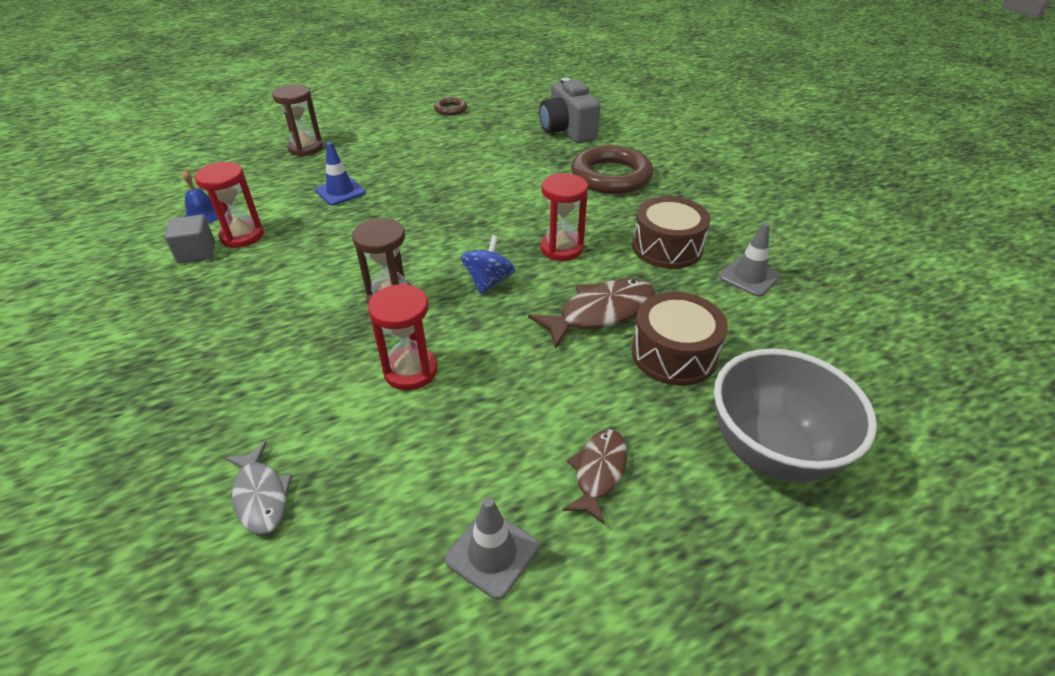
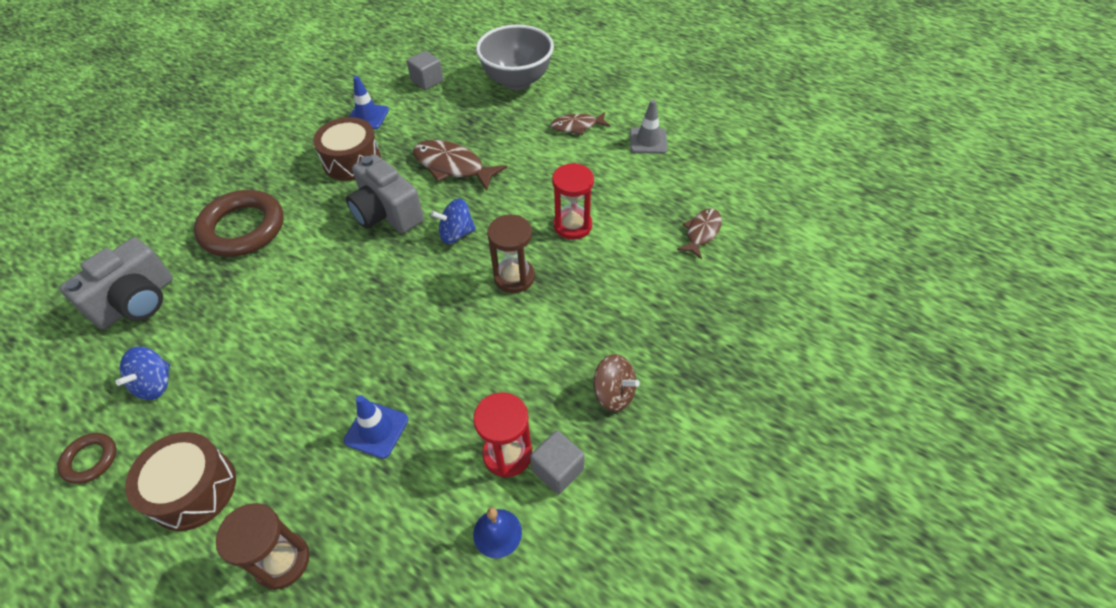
camera: 120 degrees left, 10 degrees up
(201, 306) = (613, 393): none -> brown spinning top
(261, 496) = (701, 232): grey fish -> brown fish
(483, 129) = (155, 384): none -> blue spinning top
(561, 249) = (387, 213): red hourglass -> grey camera
(673, 354) = (470, 127): brown drum -> brown drum (193, 489)
(749, 277) = (367, 116): grey traffic cone -> blue traffic cone
(815, 349) = (427, 81): none -> grey cube

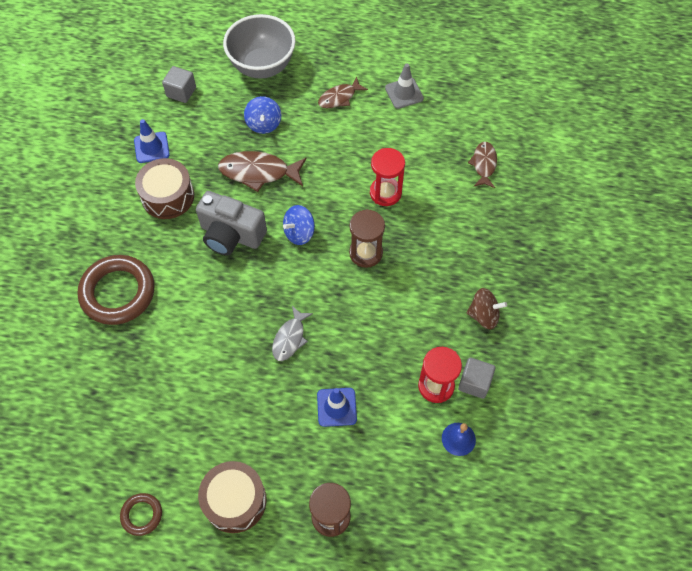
camera: 25 degrees left, 10 degrees up
(137, 302) = (77, 388): grey camera -> none
(155, 384) = (146, 443): blue spinning top -> blue spinning top (264, 124)
(376, 334) = (290, 338): none -> grey fish

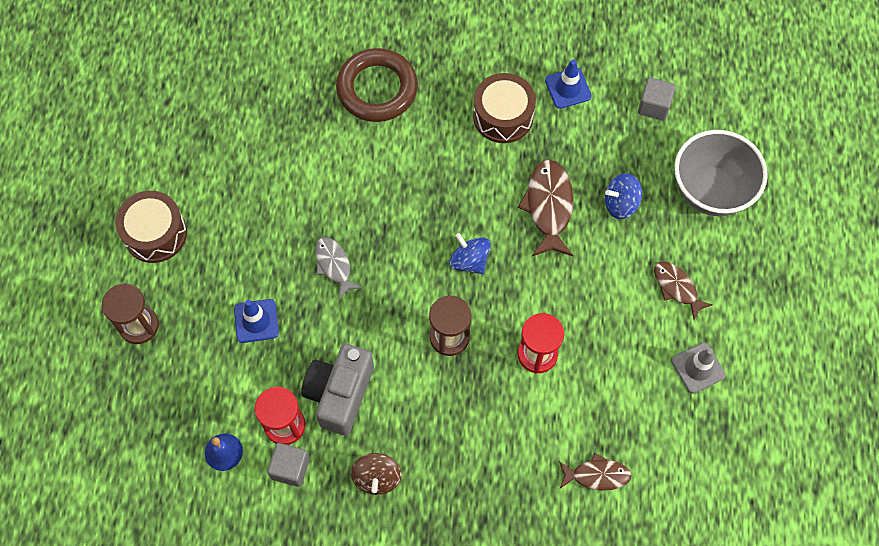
camera: 85 degrees right, 5 degrees up
(142, 515) = (142, 153): brown ring -> none
(231, 235) = (459, 188): grey camera -> grey camera (339, 394)
(290, 338) = (334, 265): grey fish -> grey fish turned 45 degrees clockwise

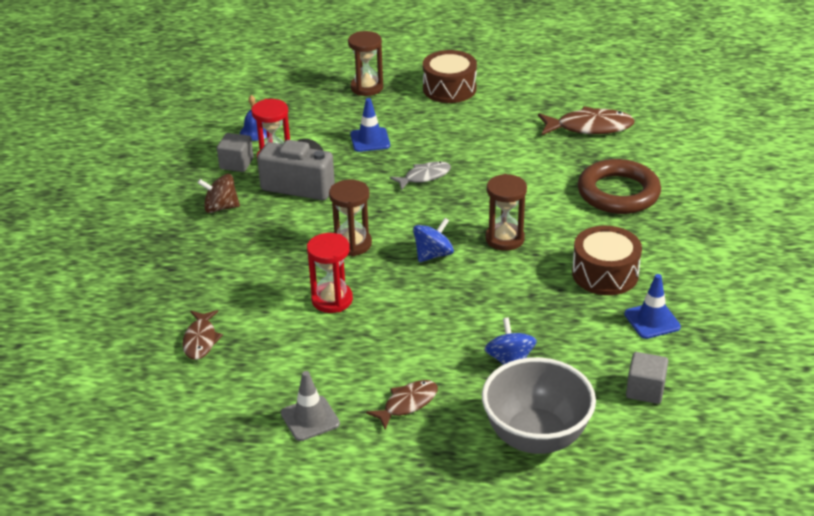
camera: 90 degrees right, 30 degrees down
(447, 195) = (504, 239): none -> brown hourglass
(548, 206) = (500, 307): brown fish -> brown fish (590, 127)

